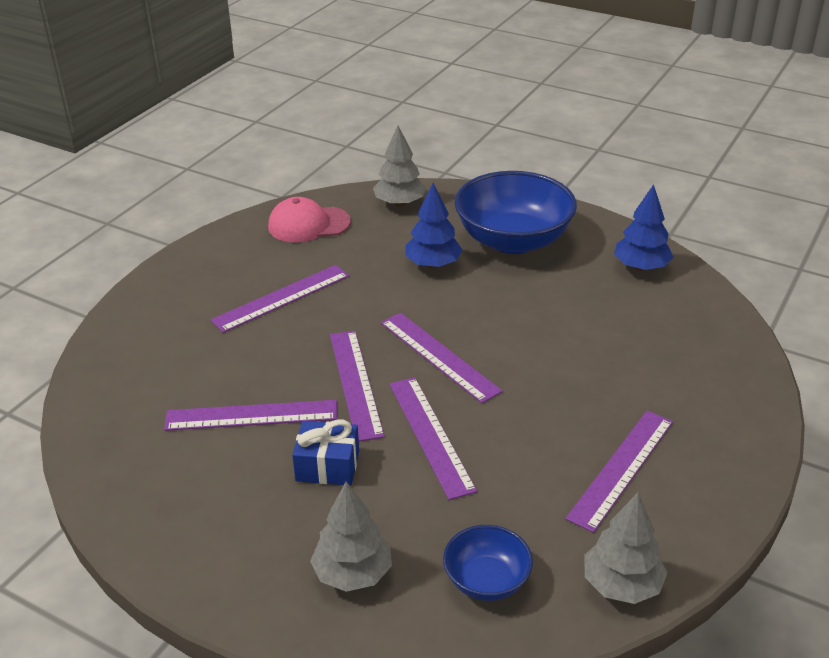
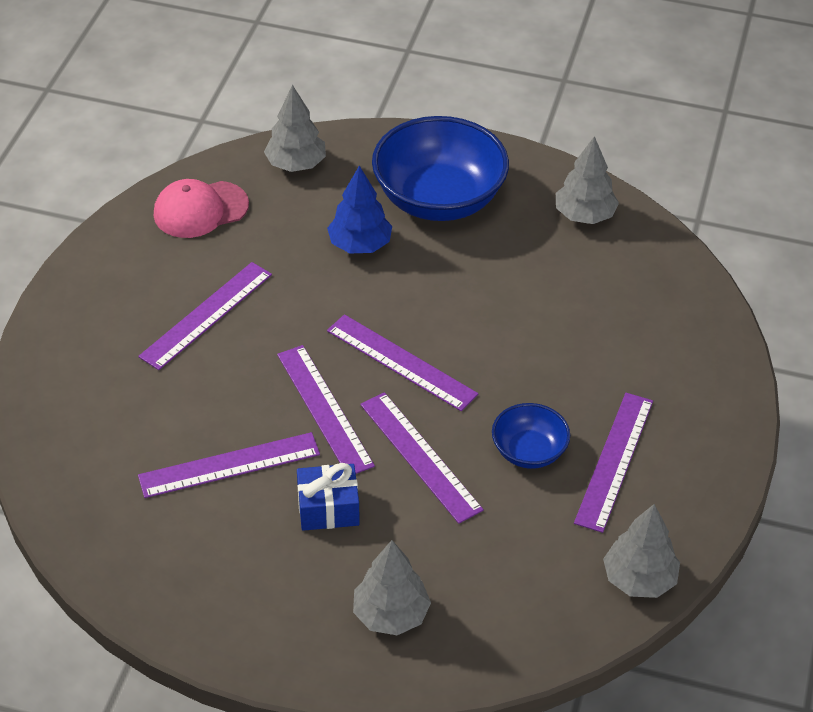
camera: 15 degrees left, 10 degrees up
(486, 580) = (517, 598): blue bowl -> blue bowl (529, 451)
(641, 267) = (584, 215): blue tree -> grey tree

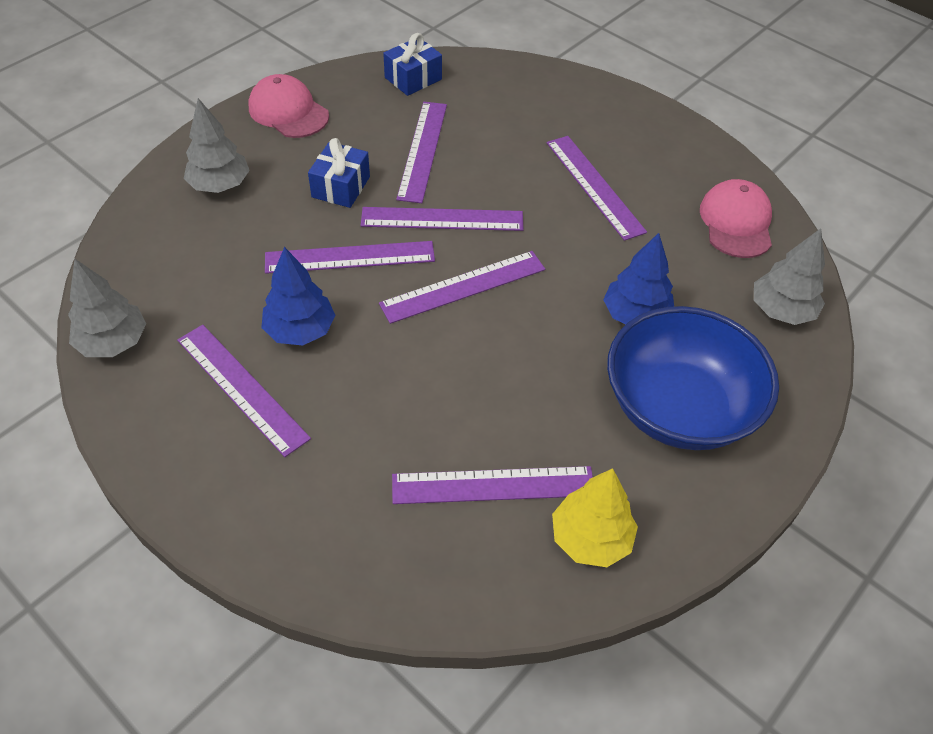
camera: 115 degrees right, 5 degrees up
(102, 526) = (413, 78): none -> blue gift
(231, 617) = (288, 111): none -> pink cap
(529, 451) = (300, 330): blue bowl -> blue tree
(582, 276) = (493, 485): none -> purple ruler
(584, 215) = (590, 538): grey tree -> yellow tree

